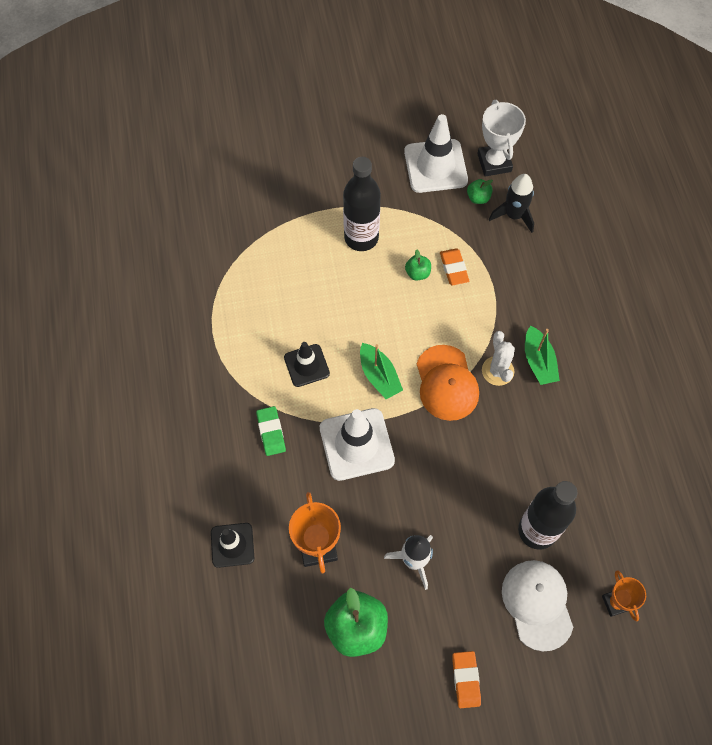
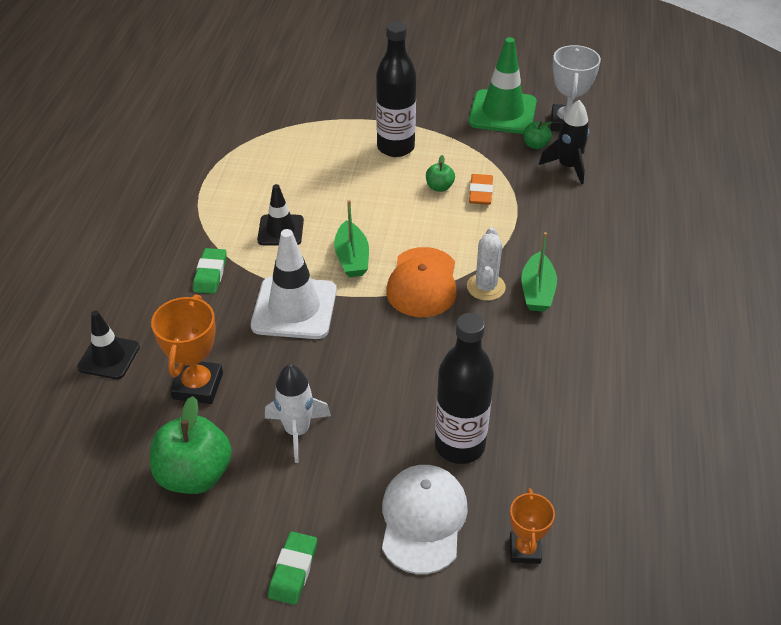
camera: 20 degrees right, 20 degrees down
(435, 166) = (502, 112): white traffic cone -> green traffic cone
(466, 680) = (293, 570): orange eraser -> green eraser

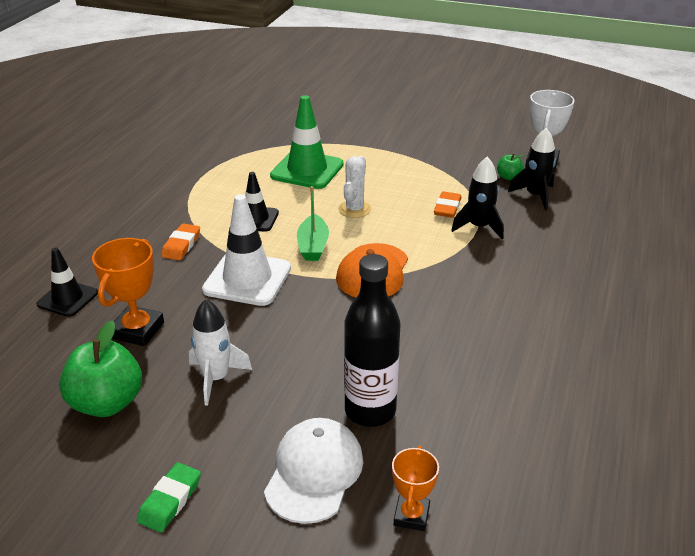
camera: 10 degrees right, 10 degrees down
(210, 274) = (181, 245): green eraser -> orange eraser
(395, 147) = (378, 168): black bottle -> none
(439, 187) = (410, 200): green apple -> none
(486, 287) = (432, 281): white cactus -> white cactus (354, 209)
(502, 112) = (483, 151): green traffic cone -> green traffic cone (307, 170)
(518, 213) = (479, 227): none -> black rocket
(537, 291) = (481, 290): green boat -> none

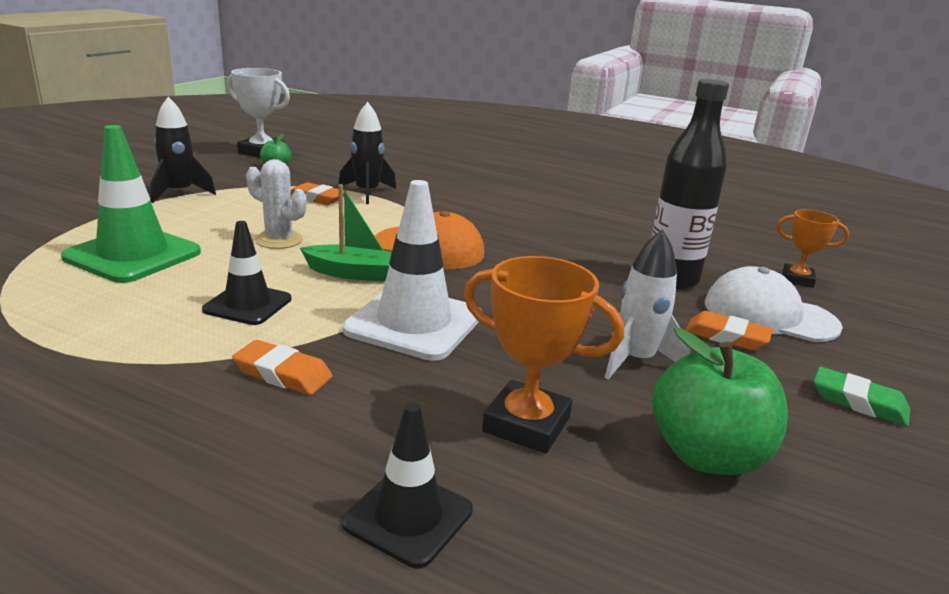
camera: 85 degrees left, 10 degrees down
(263, 435) = (726, 336): none -> orange eraser
(535, 196) = (324, 165): black rocket -> black rocket (179, 193)

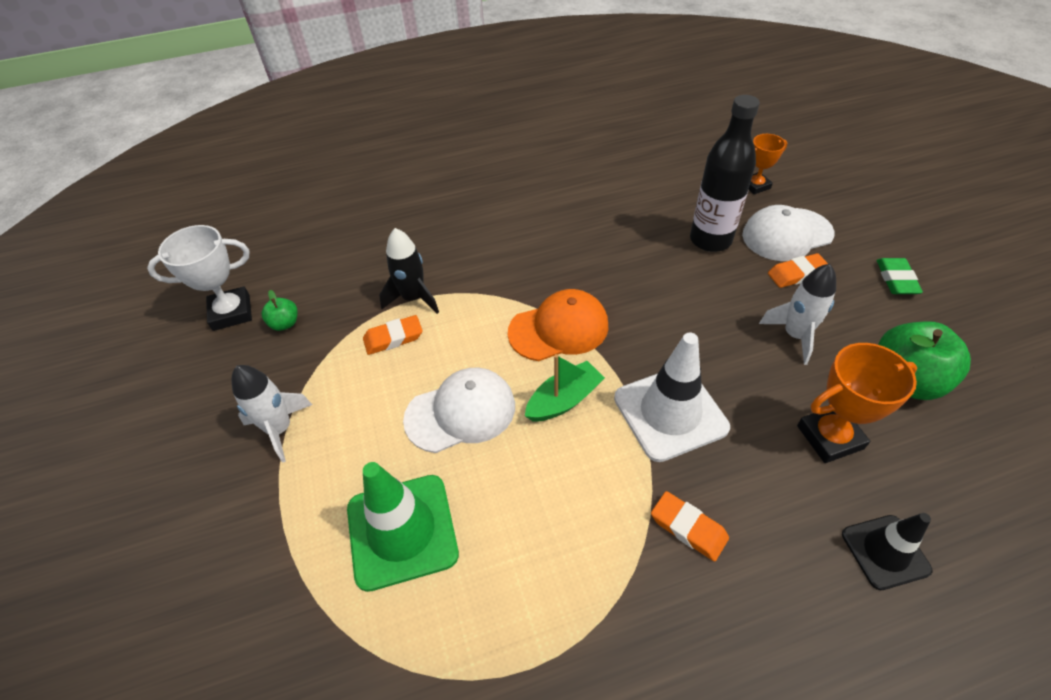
camera: 40 degrees left, 25 degrees up
(179, 193) = (280, 429): black rocket -> white rocket
(247, 304) = (566, 495): black traffic cone -> none
(279, 240) = (461, 412): white cactus -> white cap
(283, 374) = (688, 528): orange eraser -> orange eraser turned 60 degrees clockwise
(858, 402) = (896, 279): green eraser -> green eraser turned 75 degrees counterclockwise

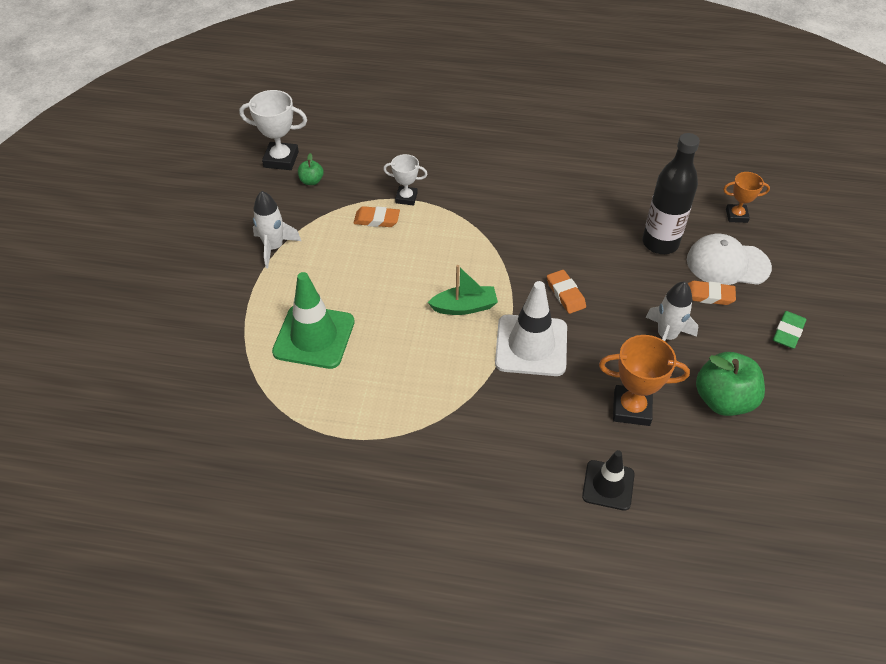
camera: 25 degrees right, 0 degrees up
(413, 298) = (406, 198): black rocket -> white trophy
(461, 412) = (391, 285): white cap -> none
(559, 329) = (494, 260): orange cap -> none
(688, 528) = (489, 414): orange eraser -> orange eraser (565, 294)

